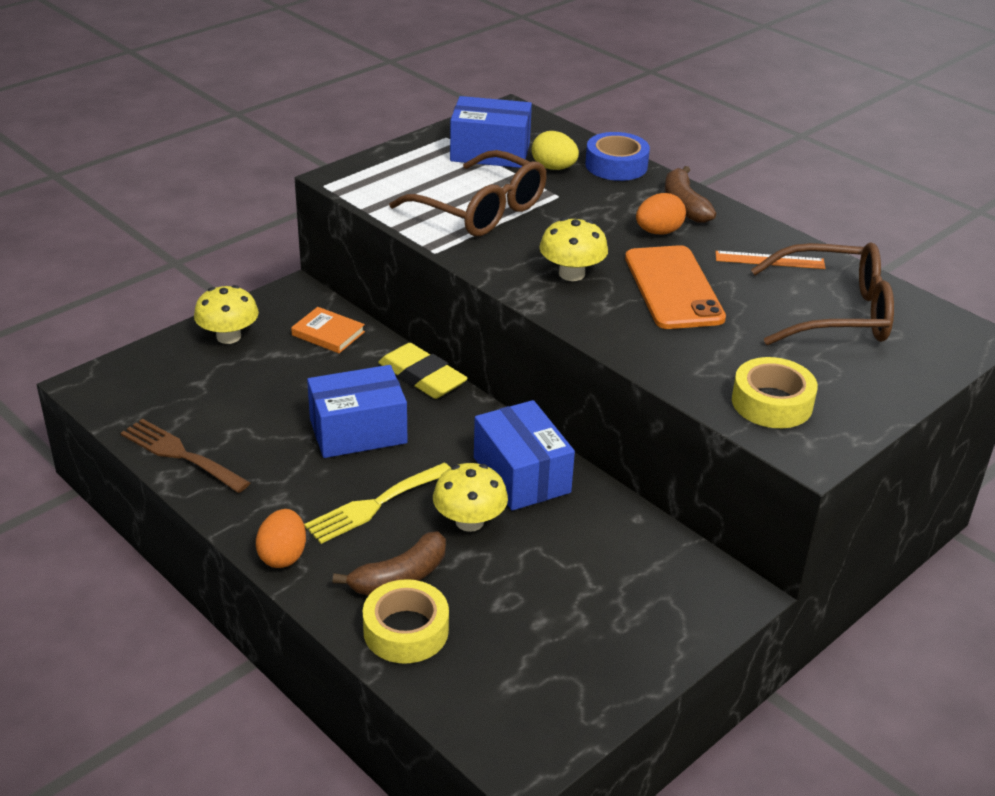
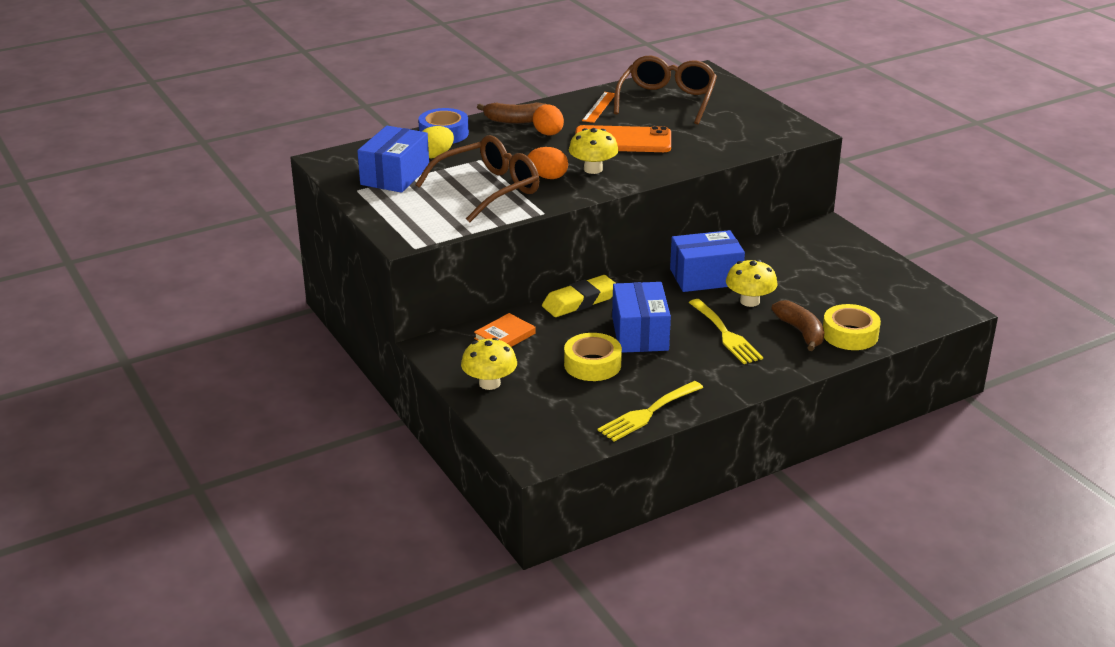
camera: 75 degrees left, 5 degrees down
(180, 454) = (647, 413): brown fork -> yellow fork
(283, 556) = (773, 374): orange egg -> orange egg (547, 177)
(772, 403) = (757, 133): yellow tape -> yellow tape (592, 364)

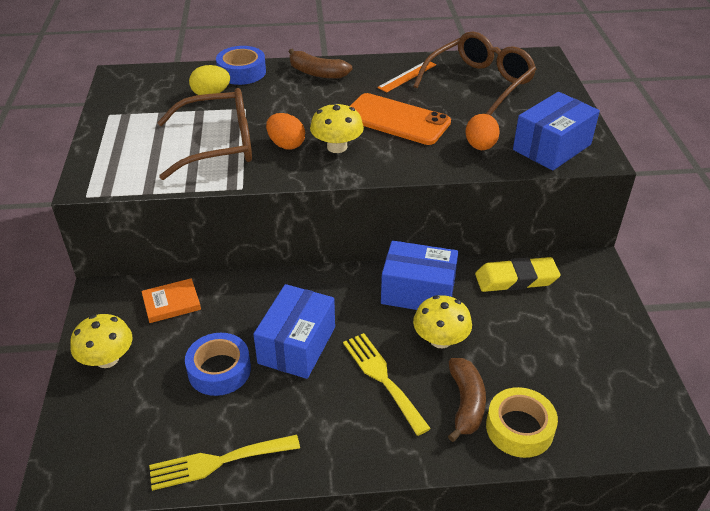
camera: 25 degrees right, 10 degrees up
(395, 176) = (155, 107): blue box -> blue box (552, 147)
(548, 134) = (333, 95): orange egg -> orange egg (480, 146)
(580, 301) = (274, 283): yellow eraser -> yellow eraser (516, 279)
(592, 364) = (219, 370): yellow tape -> blue tape
(726, 334) = (382, 378): yellow fork -> yellow fork turned 150 degrees clockwise

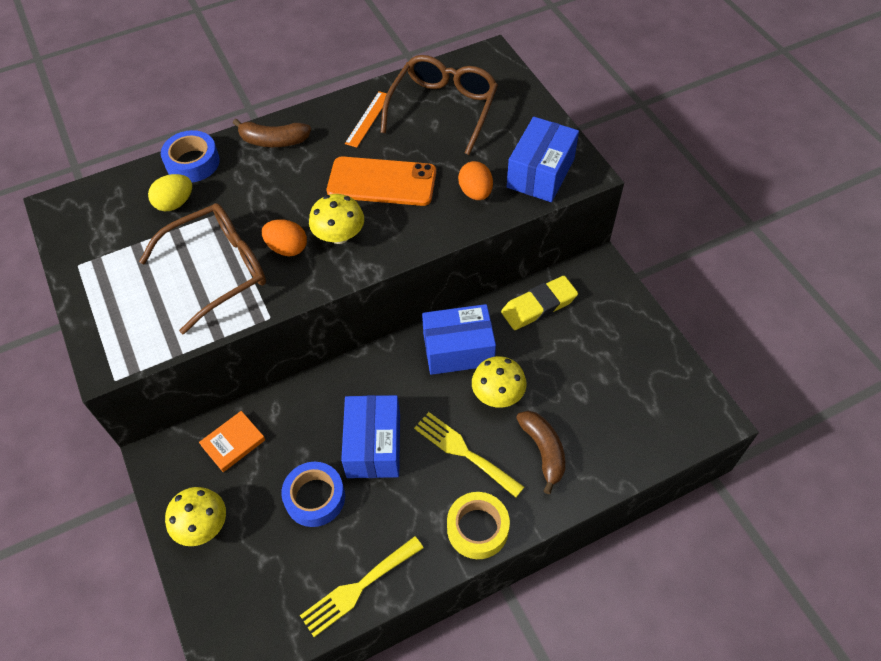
camera: 20 degrees left, 15 degrees up
(519, 428) = (595, 458): yellow tape -> yellow tape (477, 528)

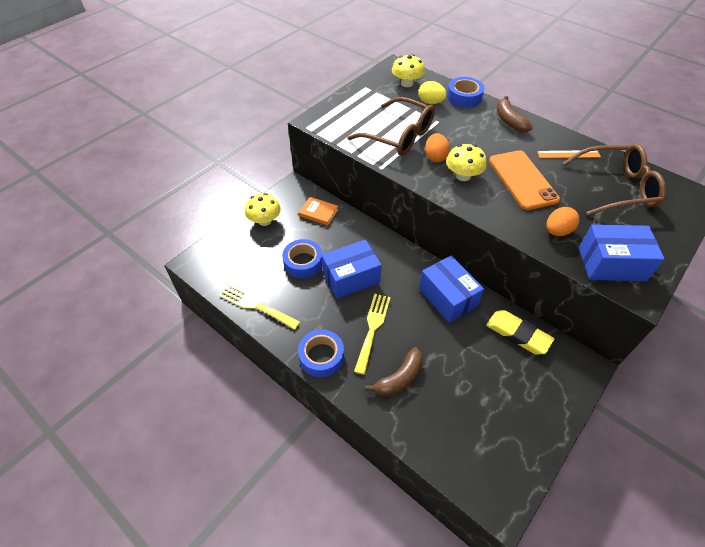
camera: 65 degrees right, 5 degrees down
(477, 528) = (321, 356): yellow tape -> blue tape
(498, 394) = (428, 333): yellow mushroom -> yellow mushroom (407, 83)

